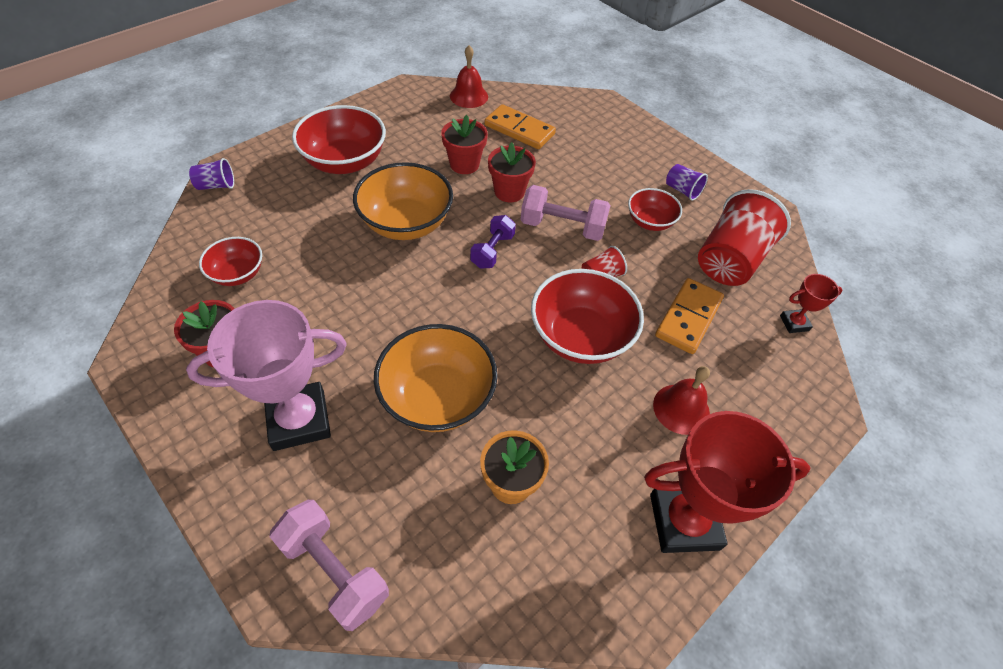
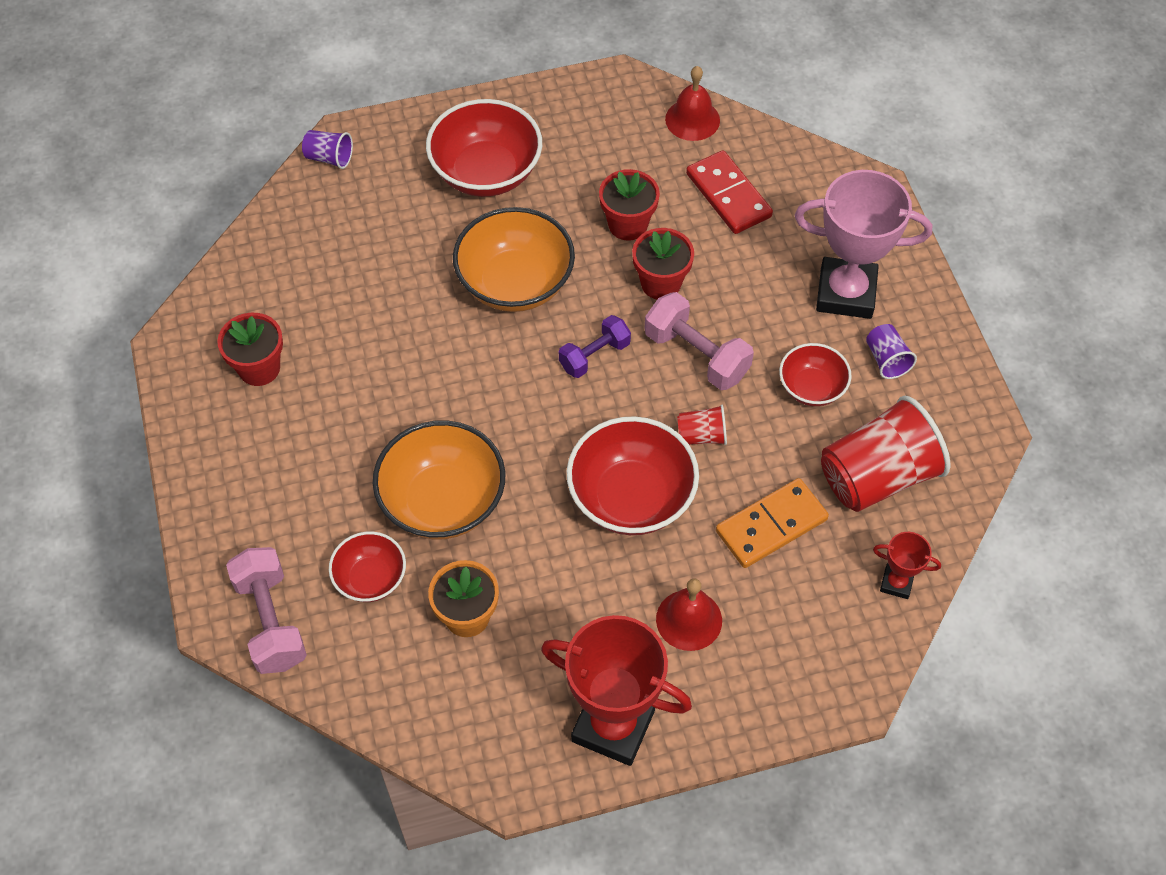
camera: 30 degrees right, 5 degrees up
(238, 274) = (308, 282): red bowl -> red bowl (370, 578)
(299, 420) = (300, 469): pink trophy -> pink trophy (846, 293)
(519, 130) = (728, 195): orange domino -> red domino

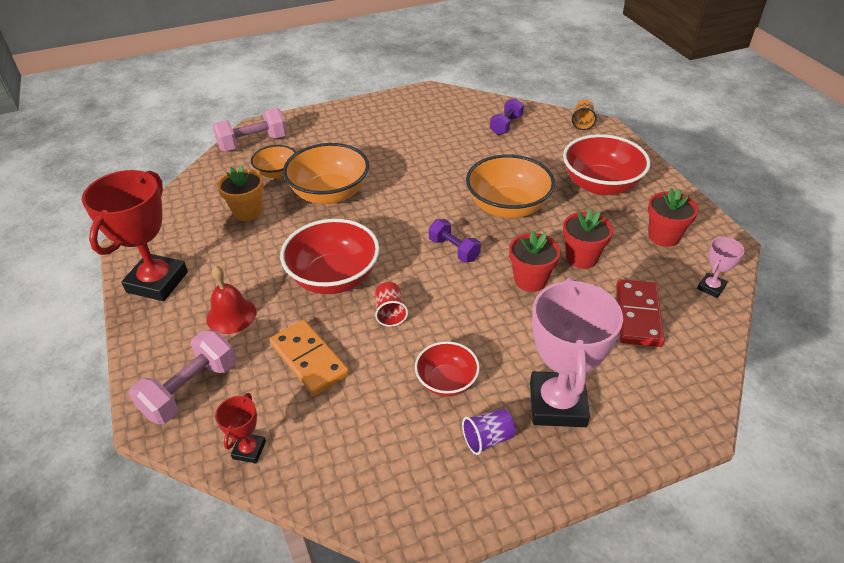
camera: 85 degrees right, 15 degrees down
(259, 368) = (418, 119): red flower pot -> red flower pot (663, 236)
(311, 252) = (506, 125): none -> purple dumbbell
(329, 158) = (582, 123): purple cup -> orange cup
(370, 578) = (277, 173): red bowl -> orange bowl
(692, 119) = (711, 287): red bell -> pink trophy
(696, 355) = (465, 305): pink dumbbell -> pink dumbbell (190, 389)
(728, 195) = (637, 315): red domino -> red domino turned 45 degrees counterclockwise
(877, 476) = (358, 433): red cup -> none

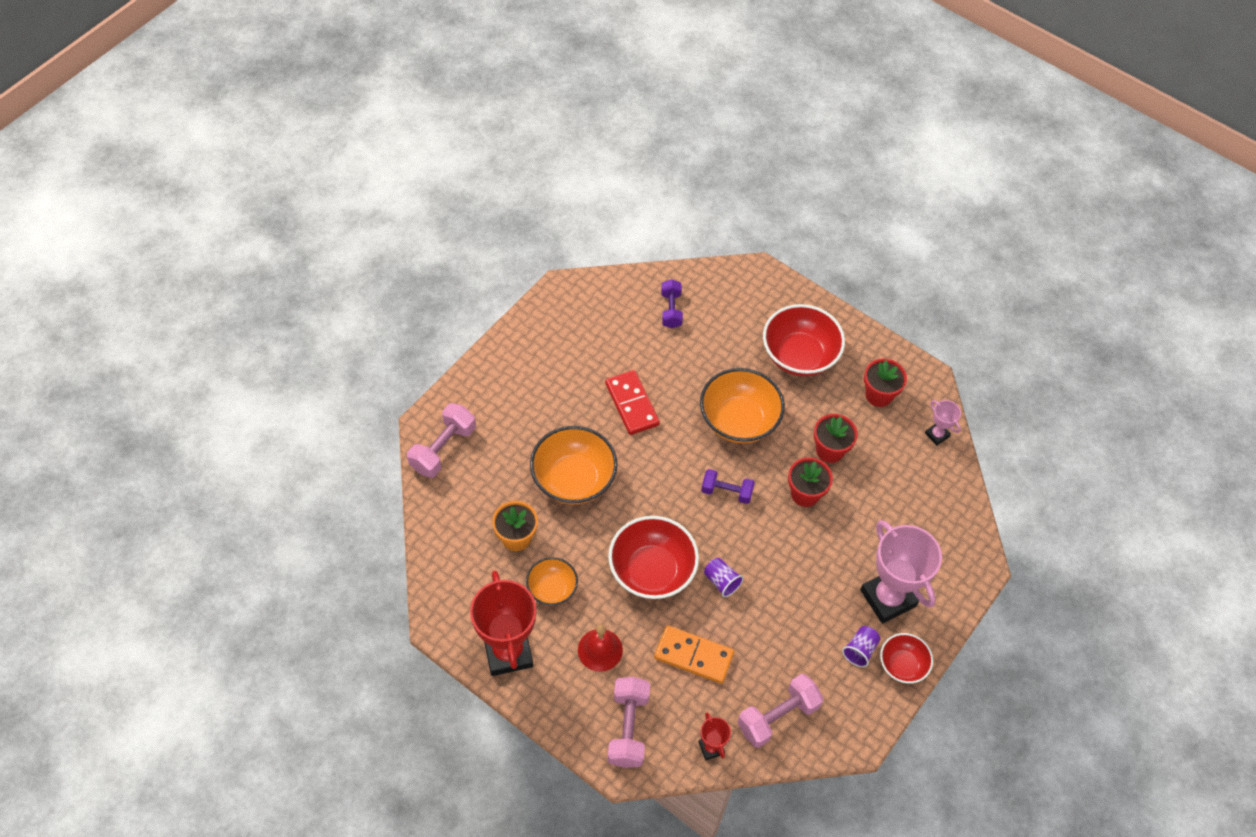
camera: 35 degrees left, 15 degrees up
(277, 173) = (502, 477): orange bowl -> orange bowl (552, 589)
(343, 457) = (778, 717): none -> pink dumbbell
(390, 312) = (721, 581): red cup -> purple cup
(446, 381) = (804, 620): red bowl -> red bowl (902, 665)
(582, 123) = (738, 274): orange cup -> none
(637, 315) = (899, 489): red domino -> red domino (631, 404)
(711, 287) = (937, 435): pink trophy -> pink trophy turned 45 degrees counterclockwise

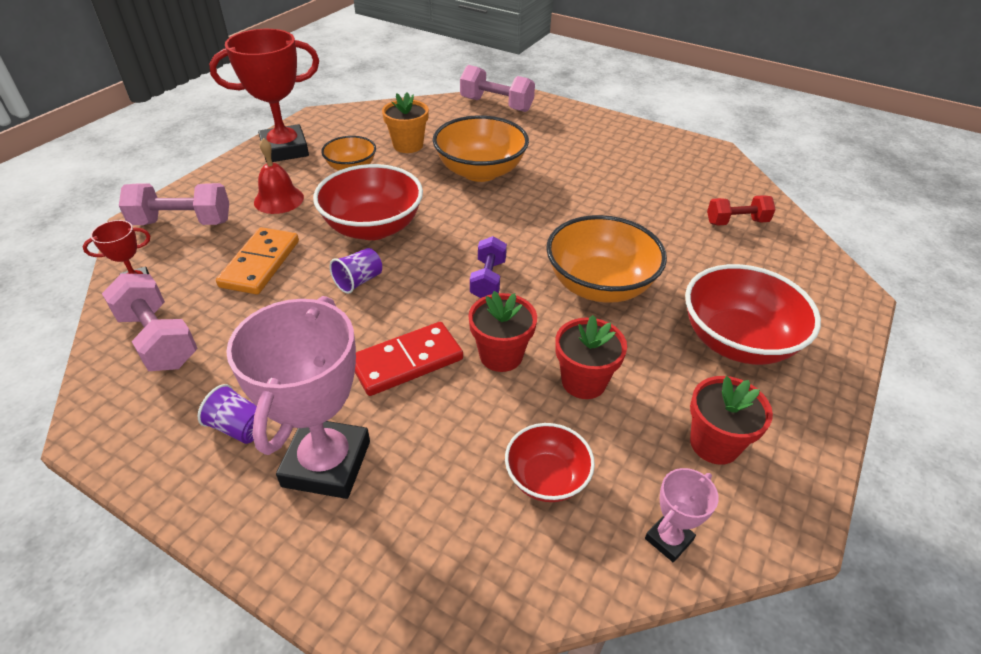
camera: 85 degrees right, 15 degrees down
(631, 404) = (588, 201): red domino -> red domino (407, 361)
(671, 310) = (736, 222): purple dumbbell -> red dumbbell
(888, 598) = (327, 463): pink trophy -> pink trophy turned 45 degrees counterclockwise
(902, 665) = (203, 486): red bowl -> red bowl (546, 478)

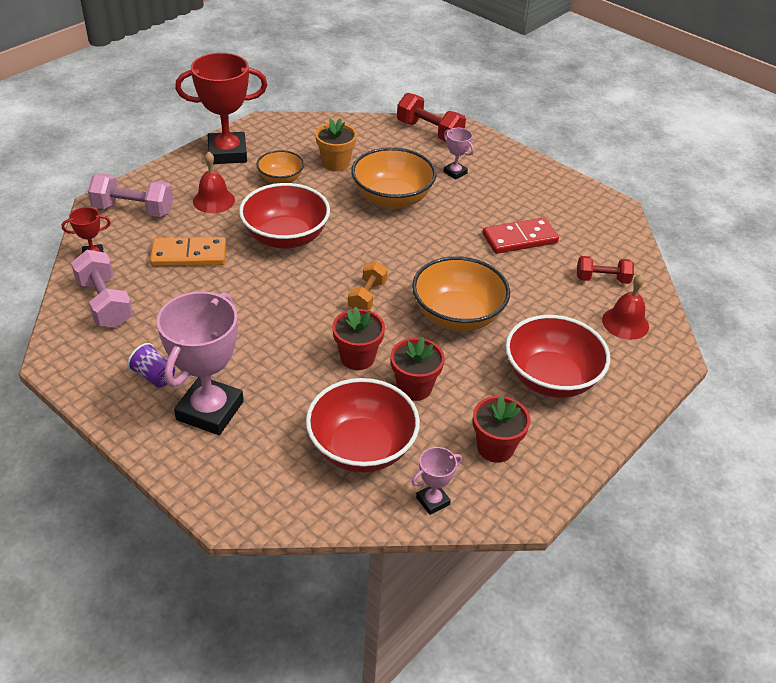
camera: 10 degrees right, 0 degrees up
(260, 263) = (189, 255): orange domino -> orange domino turned 60 degrees clockwise
(359, 281) = (263, 281): purple cup -> none
(407, 361) = (284, 350): red domino -> red domino (519, 238)
(488, 279) = (367, 296): purple dumbbell -> orange dumbbell
(496, 105) = (429, 132): pink dumbbell -> red dumbbell
(537, 138) = (455, 172): none -> pink trophy
(546, 478) = (361, 447): red bowl -> red bowl, size x1.75
(784, 264) = (625, 323): none -> red bell

